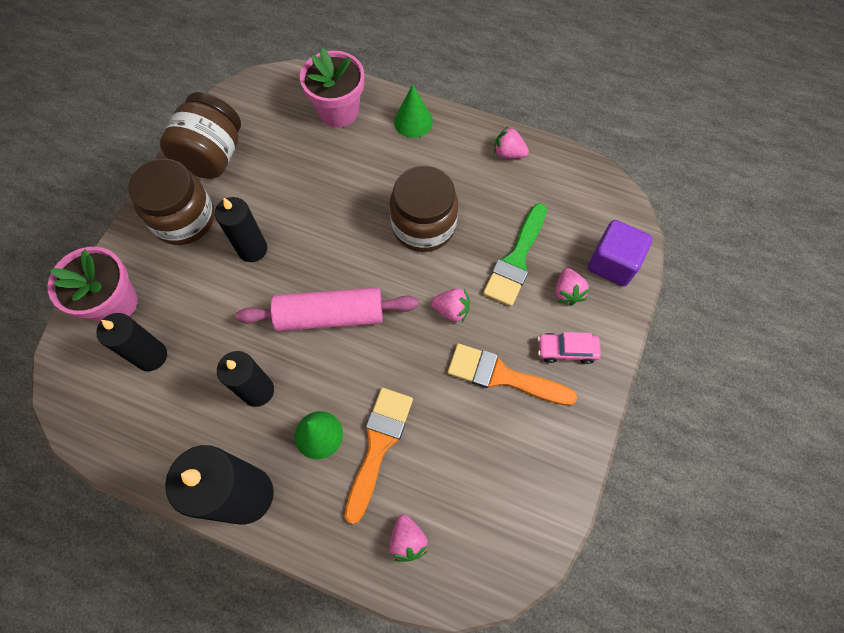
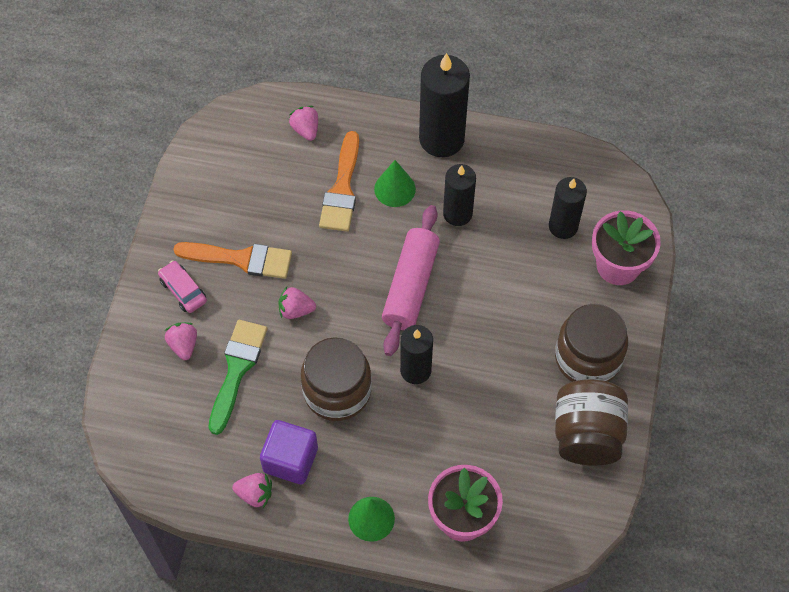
camera: 170 degrees right, 5 degrees down
(252, 249) = (506, 338): black candle -> black candle (415, 370)
(330, 316) = (410, 286): pink rolling pin -> pink rolling pin turned 60 degrees counterclockwise
(566, 350) = (183, 290): pink car -> pink car turned 120 degrees counterclockwise
(612, 263) = (138, 382): purple cube -> purple cube (290, 460)

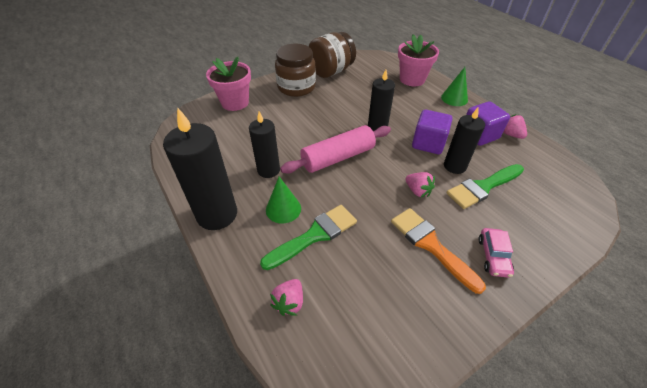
camera: 135 degrees left, 15 degrees down
(183, 345) = (514, 223): pink strawberry -> none
(337, 391) = (428, 143): brown jar -> purple cube
(342, 189) = (315, 235): orange brush -> green brush
(563, 226) = (231, 129): black candle -> black candle (454, 166)

